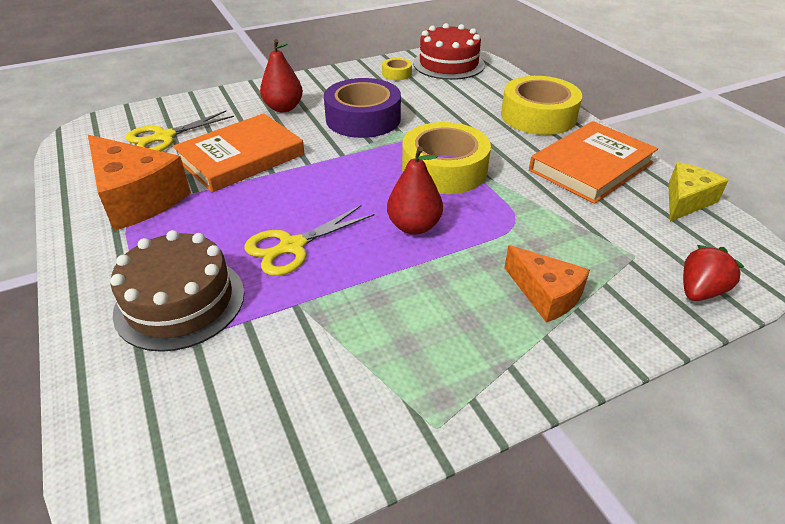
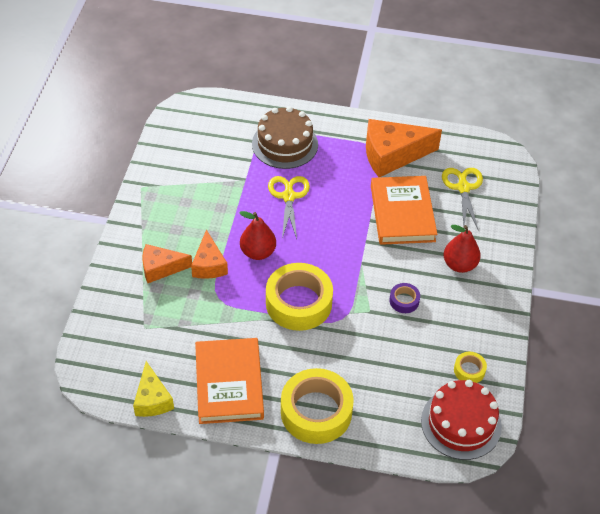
camera: 125 degrees right, 10 degrees up
(363, 118) = (404, 301): purple tape -> purple tape, size x0.45
(482, 255) = (209, 264): none -> orange cheese
(699, 291) = (99, 330): red strawberry -> none

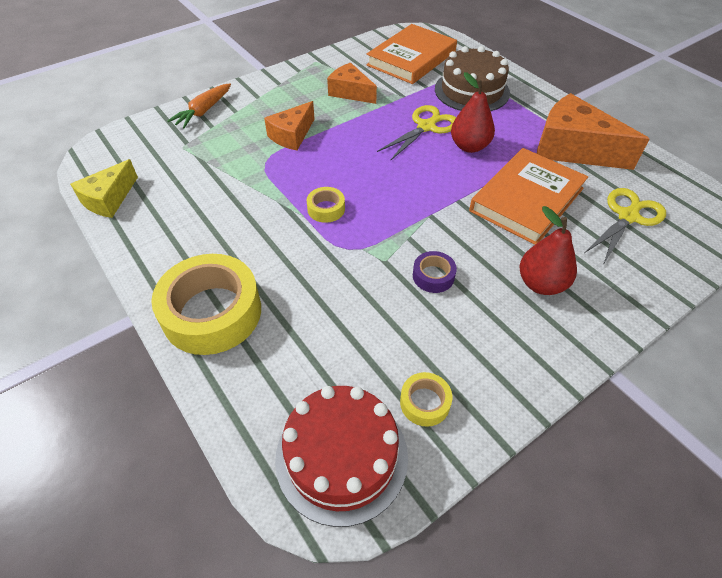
camera: 45 degrees right, 0 degrees up
(118, 289) = (203, 111): none -> orange carrot
(161, 268) = (253, 116): orange cheese -> orange cheese (350, 92)
(229, 383) = (178, 230): orange book -> orange book (411, 58)
(258, 252) = (344, 150): red pear -> red pear (469, 146)
(298, 303) = (326, 209): yellow tape -> yellow tape, size x0.45

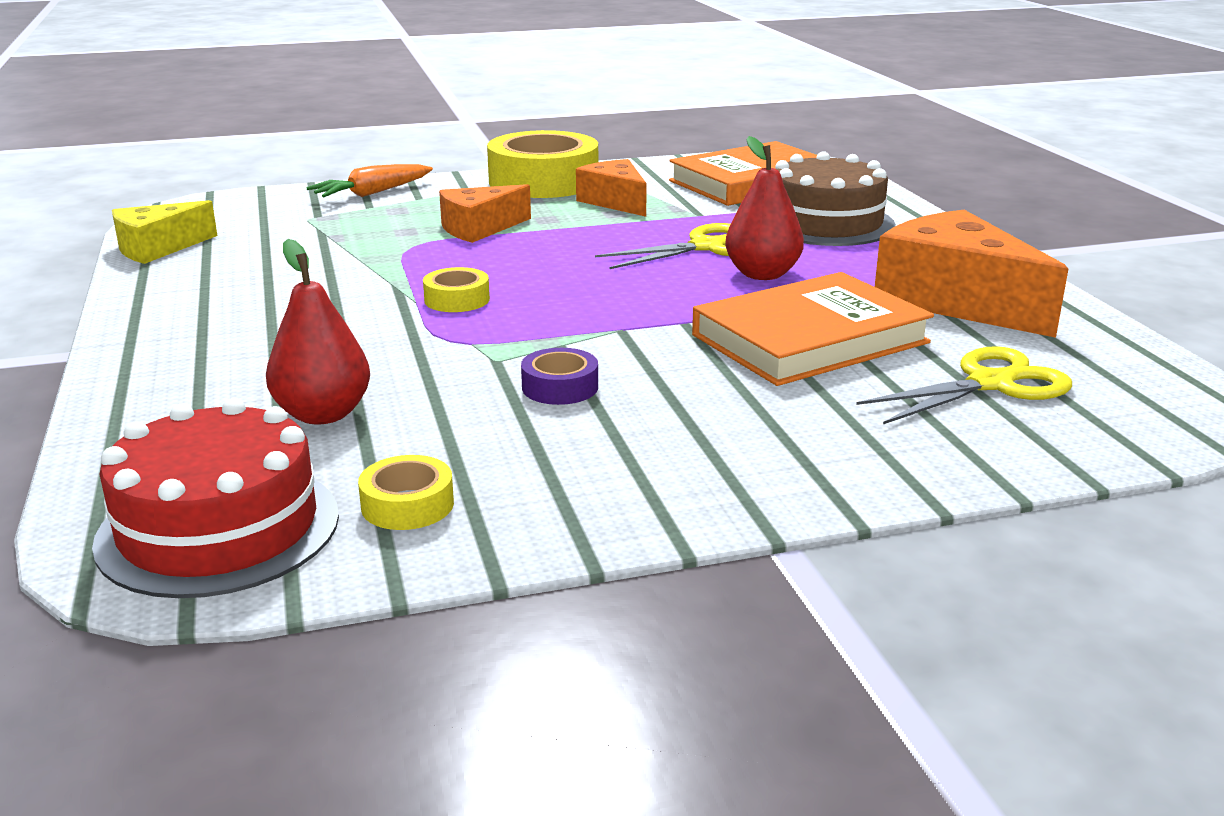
camera: 20 degrees right, 25 degrees down
(212, 312) = (184, 363): yellow tape -> yellow tape (543, 181)
(541, 284) = (743, 426): red pear -> red pear (323, 414)

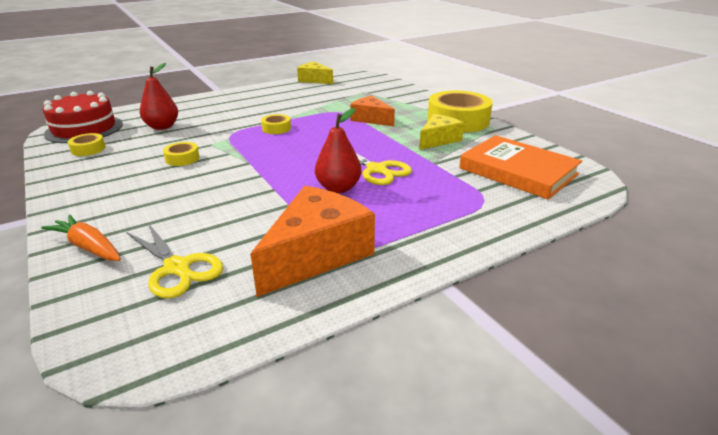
camera: 75 degrees right, 5 degrees up
(372, 193) = (405, 95): orange carrot -> orange carrot (88, 247)
(560, 387) = (182, 158): purple tape -> yellow tape
(615, 202) = (438, 140): orange cheese -> yellow cheese
(810, 339) = (242, 208): orange book -> none
(825, 223) = (450, 201): brown cake -> none

